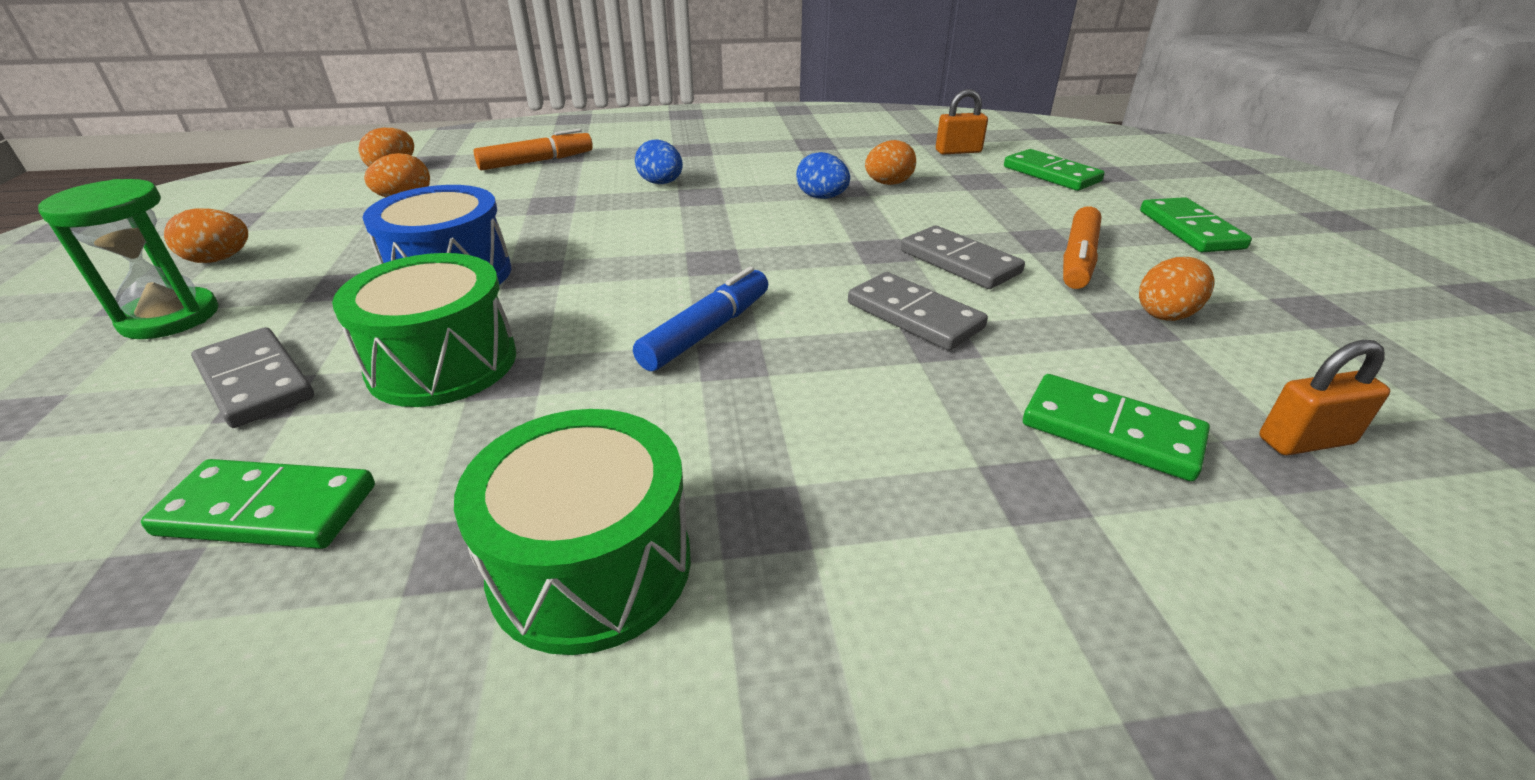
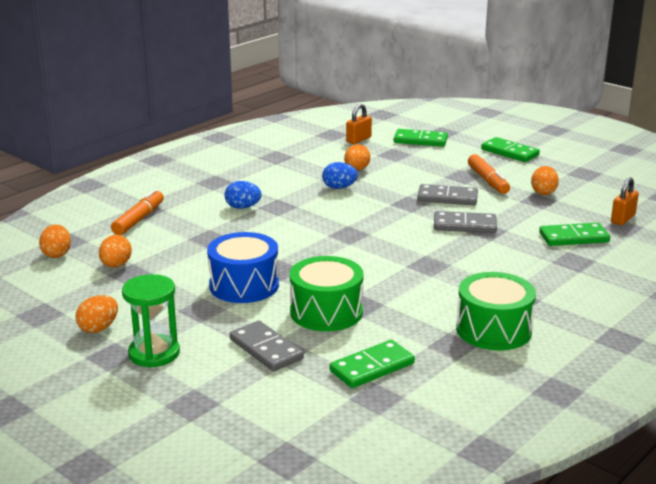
camera: 40 degrees left, 10 degrees down
(255, 381) = (266, 349): grey domino -> grey domino turned 45 degrees clockwise
(707, 331) = (402, 260): blue marker -> none

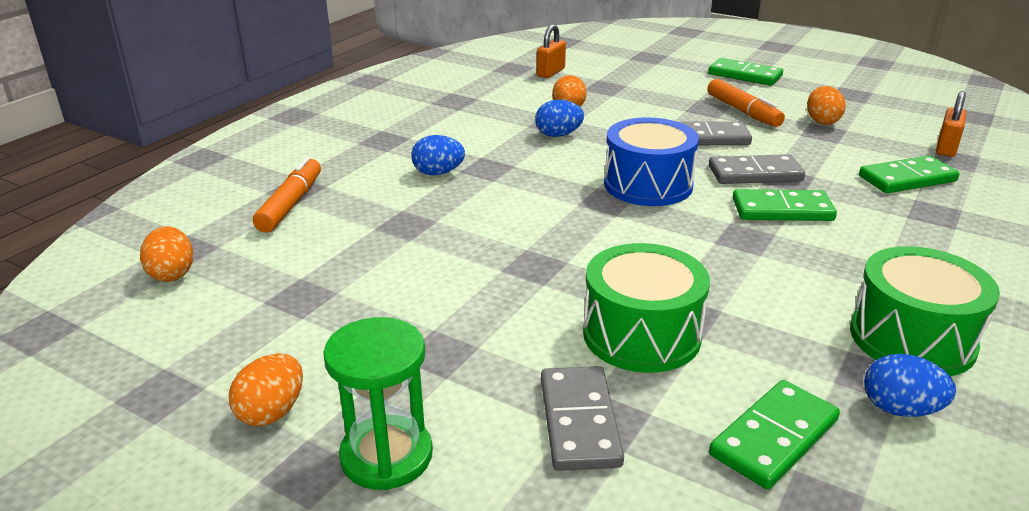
camera: 10 degrees left, 5 degrees up
(116, 265) = (274, 284): orange egg -> none
(244, 285) = (491, 299): blue drum -> blue drum (648, 185)
(266, 349) = (579, 421): grey domino -> grey domino turned 45 degrees clockwise
(420, 140) = (627, 68): green domino -> green domino (782, 210)
(456, 362) = (900, 409): none -> blue egg

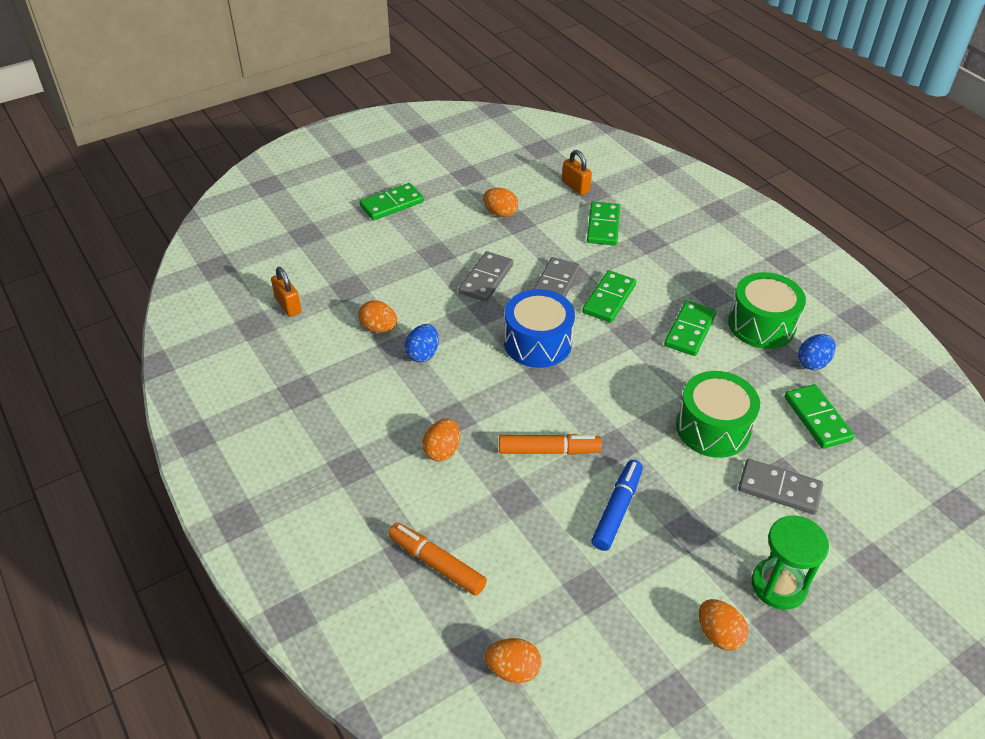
camera: 65 degrees left, 15 degrees up
(434, 289) = (617, 509): none -> blue marker
(438, 173) = (442, 450): blue egg -> orange egg
(743, 112) = (456, 240): orange marker -> orange marker (548, 450)
(808, 278) = (689, 330): none -> green domino

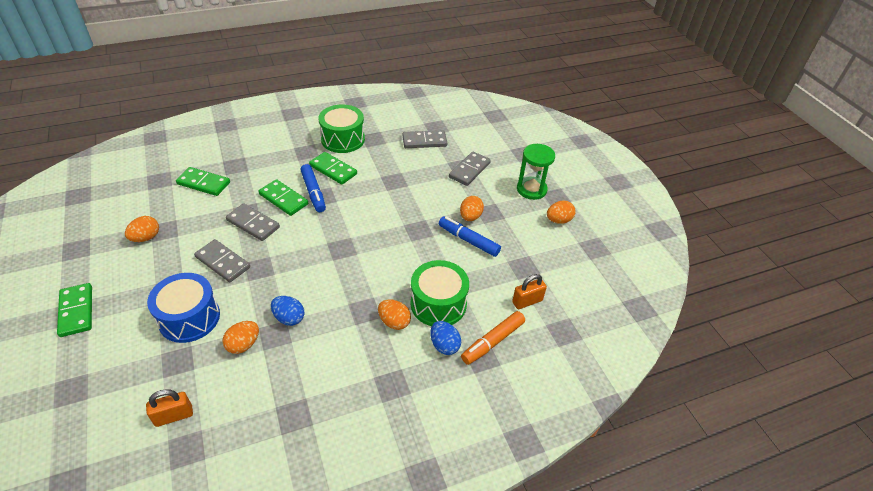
camera: 80 degrees left, 0 degrees up
(513, 669) = (574, 315): orange egg -> orange egg (470, 217)
(537, 343) = (309, 246): blue drum -> blue drum (189, 318)
(548, 450) = (412, 262): orange marker -> none
(575, 186) = (145, 187): orange padlock -> orange padlock (527, 301)
(635, 322) = (313, 192): none -> blue marker
(713, 428) = (418, 183): green drum -> green drum (438, 304)
(813, 362) = (382, 129): blue egg -> blue egg (444, 345)
(817, 418) = (424, 141): green domino -> grey domino

